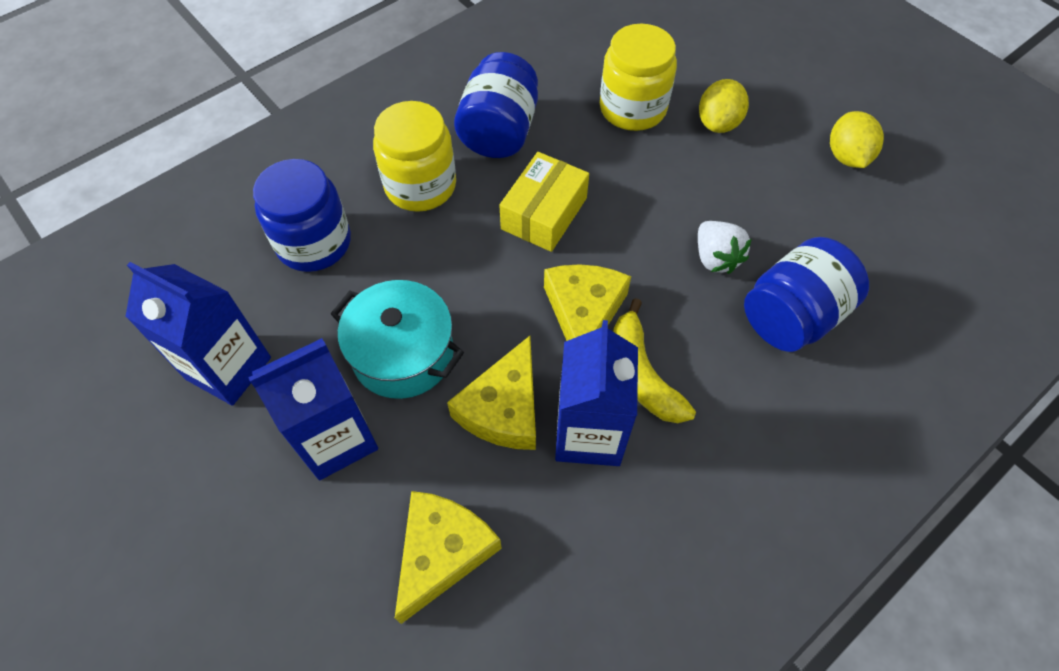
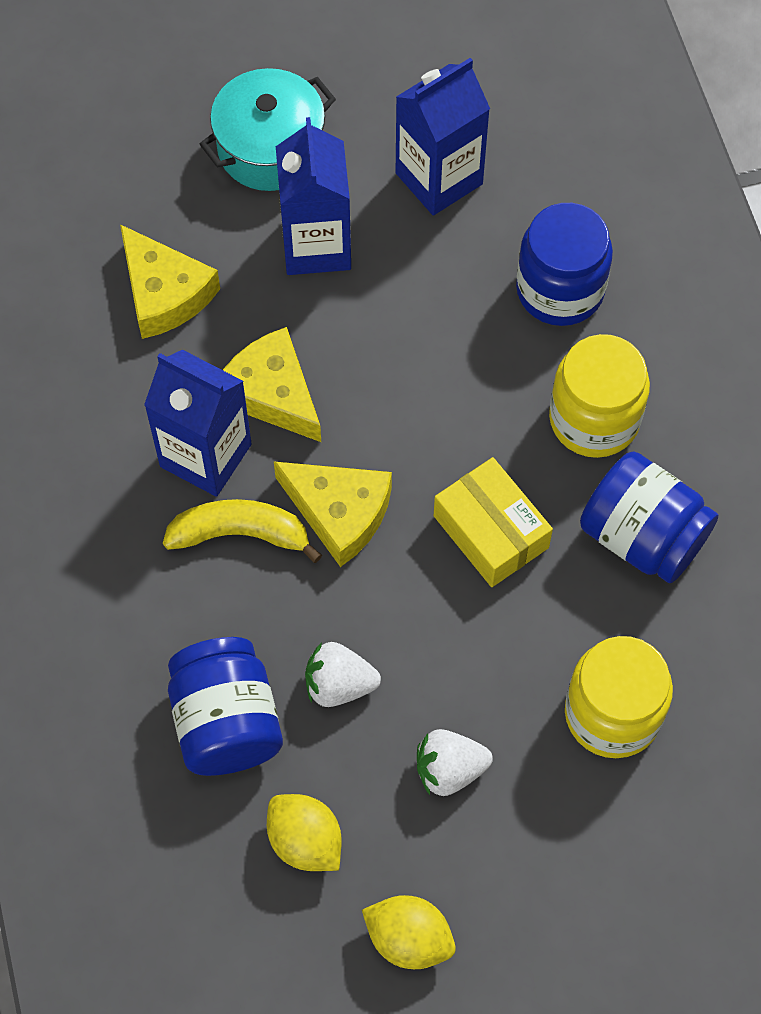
camera: 115 degrees right, 5 degrees up
(403, 354) = (378, 328): turquoise pot -> turquoise pot (270, 148)
(718, 123) = (539, 808): yellow lemon -> yellow lemon (305, 841)
(728, 175) = (449, 770): none -> white strawberry

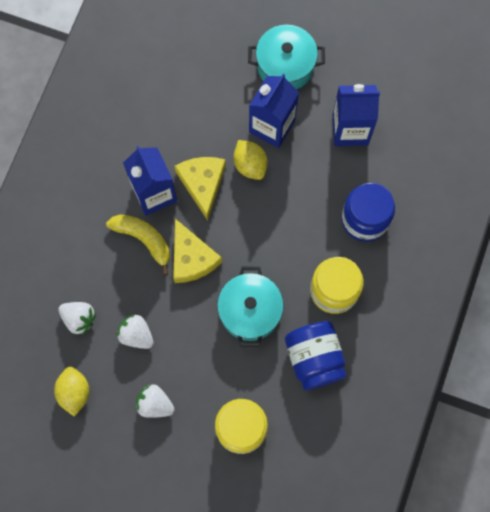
camera: 35 degrees right, 10 degrees up
(164, 293) = (190, 106): yellow cheese -> none
(226, 722) = (79, 319): blue jar -> white strawberry
(409, 939) = (86, 463): yellow lemon -> yellow lemon (250, 165)
(491, 532) = (250, 311): yellow box -> turquoise pot

